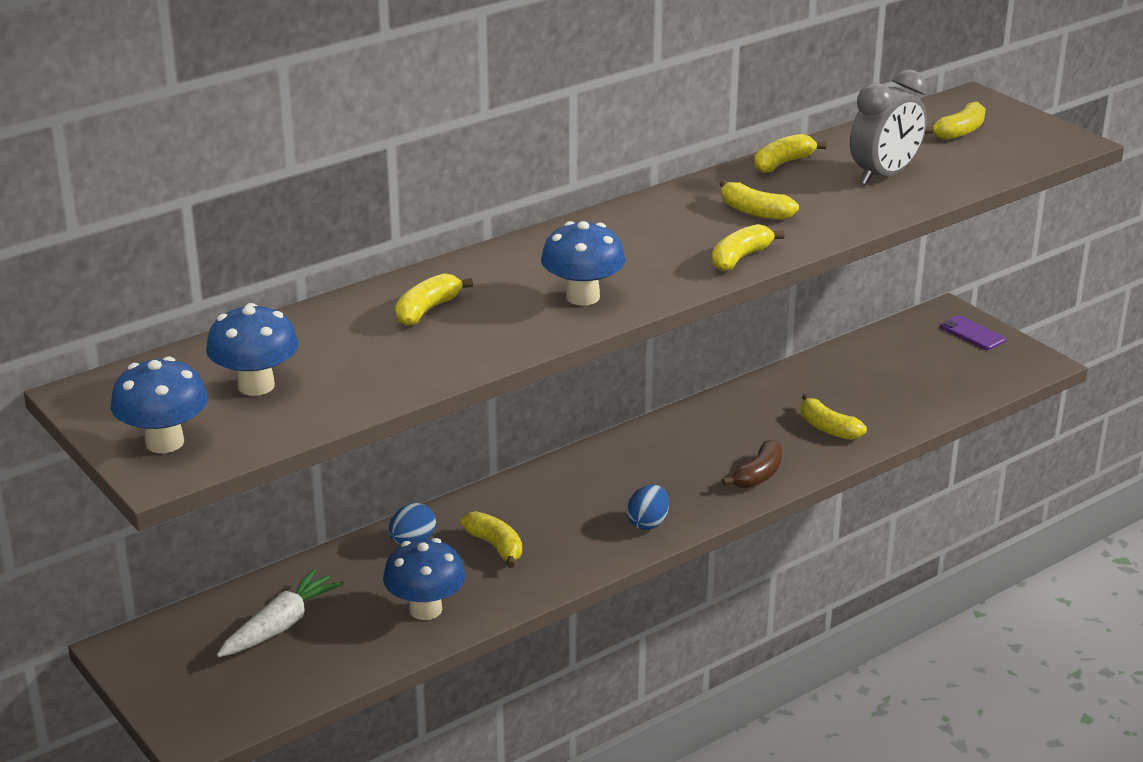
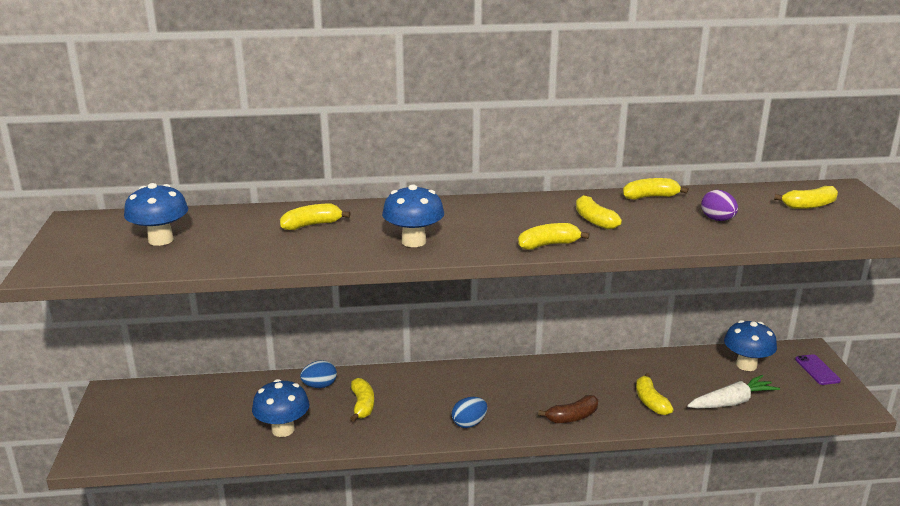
camera: 30 degrees right, 5 degrees down
(164, 442) = (70, 256): blue mushroom -> blue mushroom (746, 365)
(280, 626) = (198, 409): white carrot -> white carrot (731, 402)
(884, 176) = (717, 220): grey clock -> purple egg

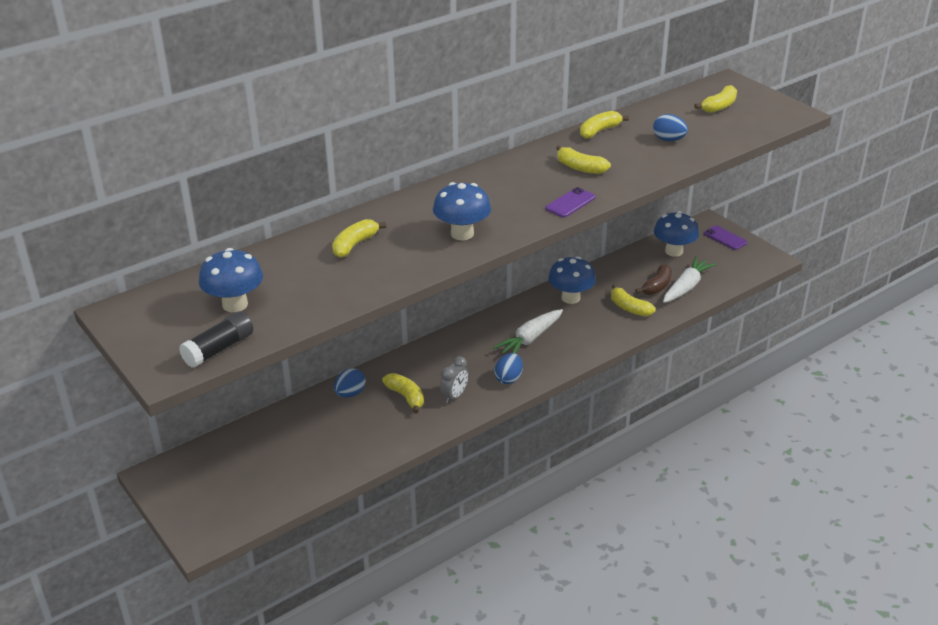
camera: 30 degrees left, 10 degrees up
(102, 267) = (219, 349): none -> black glue stick
(283, 429) = (358, 444): blue mushroom -> blue mushroom (570, 298)
(405, 420) = (454, 396): none -> grey clock
(523, 396) = (530, 339): none -> white carrot
(548, 245) = (570, 203): yellow banana -> purple phone
(572, 417) = (583, 343): brown banana -> brown banana (657, 286)
(717, 220) = (668, 140): purple egg -> blue egg

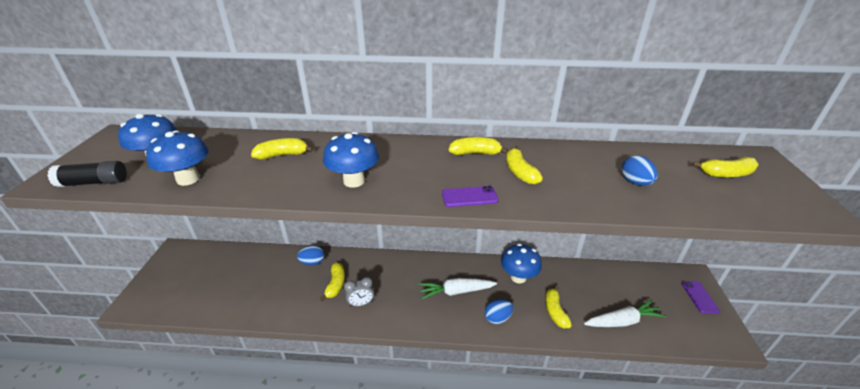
camera: 40 degrees right, 0 degrees up
(508, 378) = (407, 313): blue egg -> blue egg (497, 318)
(599, 131) = (576, 151): yellow banana -> yellow banana (475, 153)
(657, 286) = (596, 306): brown banana -> none
(674, 251) = (639, 284): blue mushroom -> blue mushroom (188, 179)

